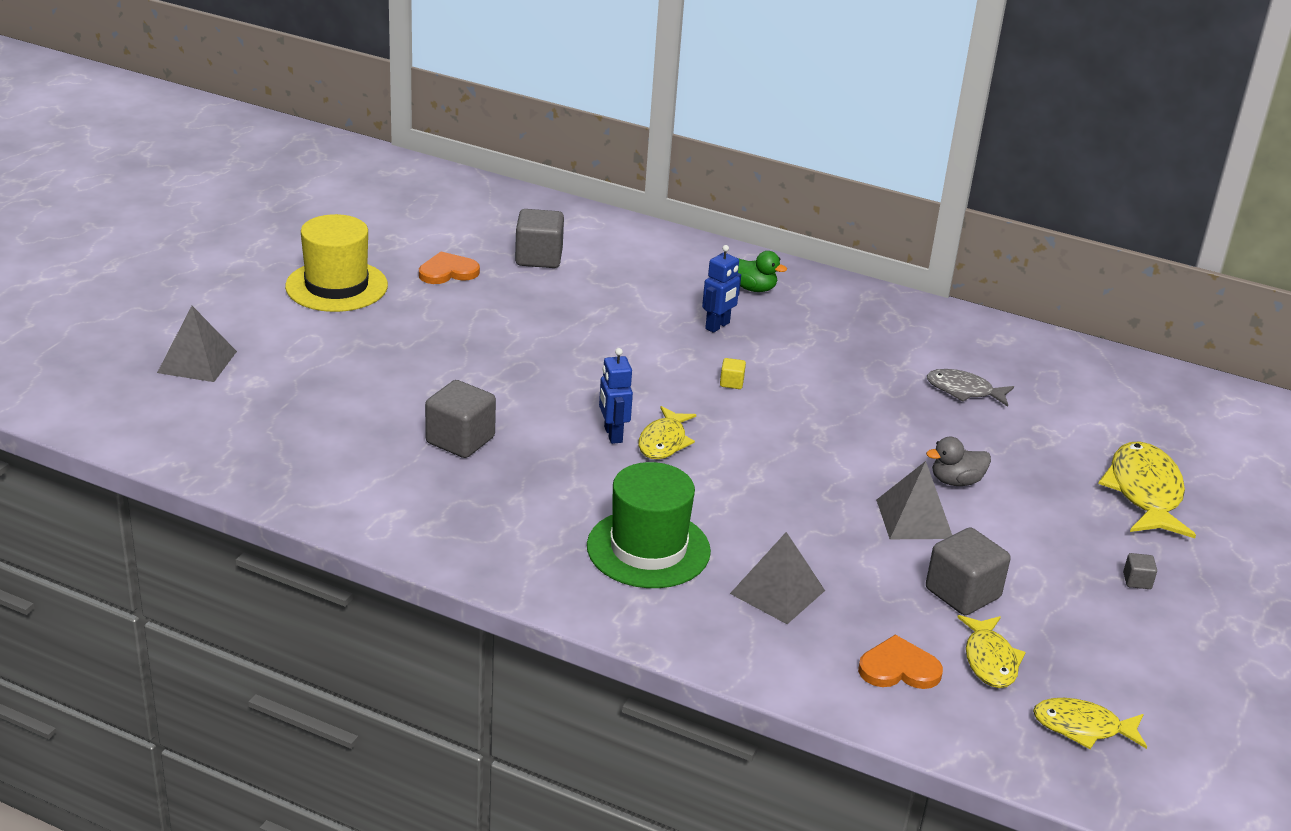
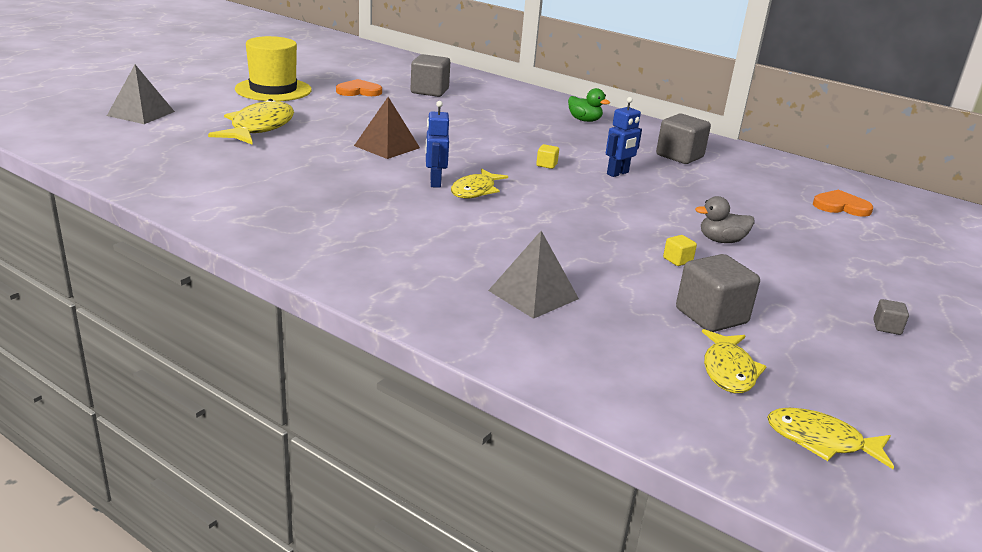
camera: 10 degrees right, 5 degrees down
(460, 440) = (309, 172): grey cube -> grey cube (679, 156)
(531, 378) = (387, 146): none -> brown pyramid
(648, 549) = (428, 252): green hat -> none
(718, 326) = (548, 135): blue robot -> blue robot (618, 173)
(899, 668) = (633, 365): orange heart -> orange heart (841, 206)
(914, 519) = (677, 260): grey pyramid -> yellow cube
(964, 391) = (740, 189): grey fish -> none
(1144, 493) = (896, 267): yellow fish -> yellow fish (259, 128)

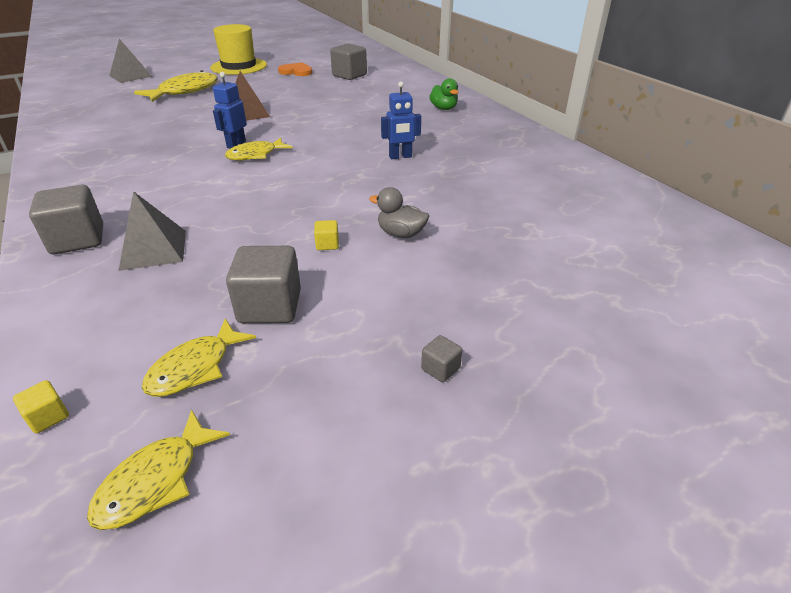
camera: 30 degrees right, 10 degrees up
(546, 165) = (348, 142): yellow cube -> yellow cube (48, 417)
(679, 156) = (486, 149): grey cube -> grey cube (78, 240)
(821, 441) = (156, 480): yellow fish -> yellow fish turned 105 degrees counterclockwise
(841, 206) = (592, 222): orange heart -> none

